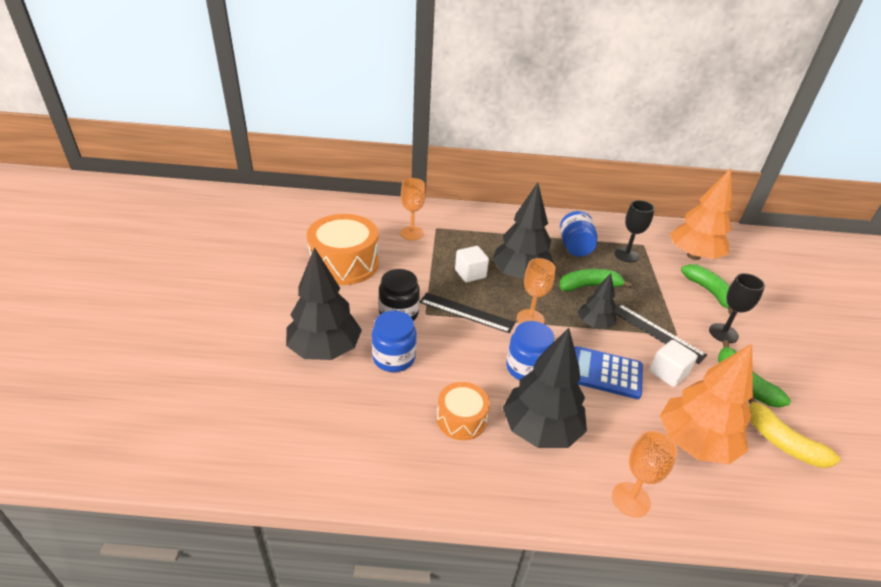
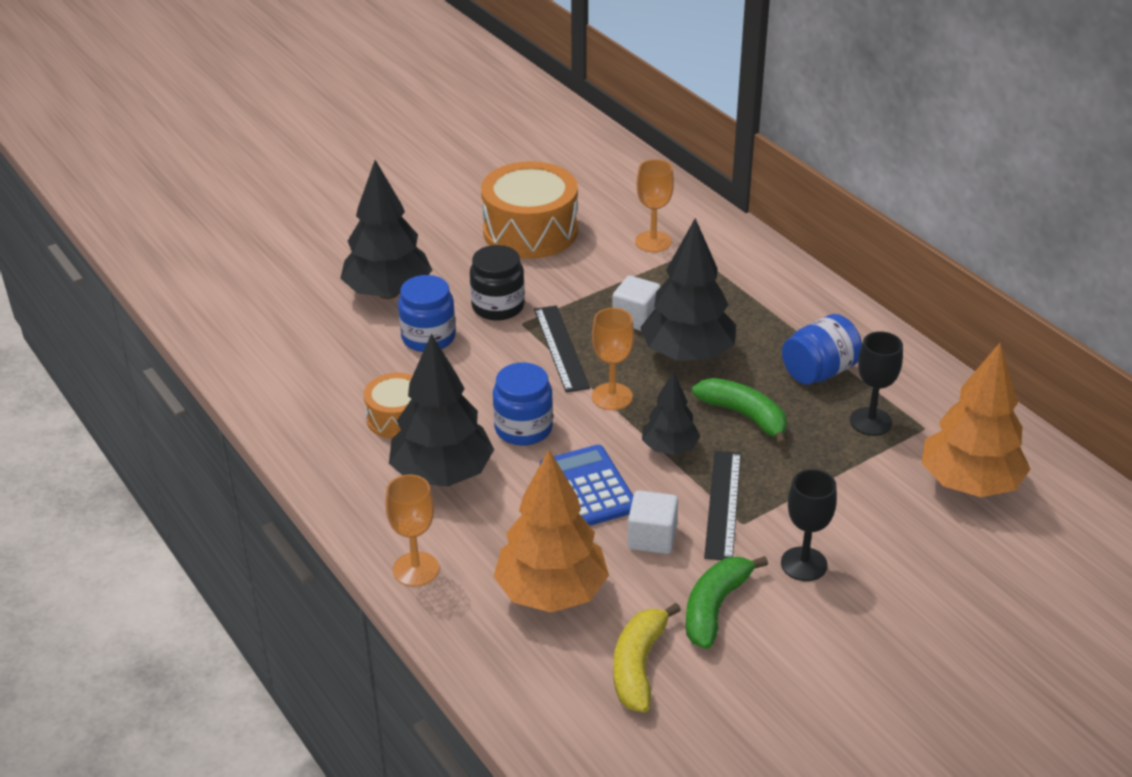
camera: 55 degrees right, 0 degrees up
(709, 292) = (890, 526): green banana -> none

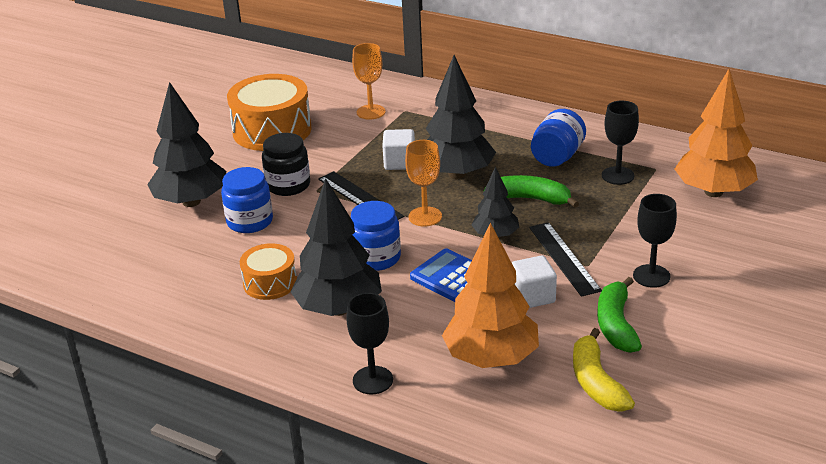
camera: 25 degrees left, 5 degrees down
(416, 569) = (372, 380): orange goblet -> black goblet

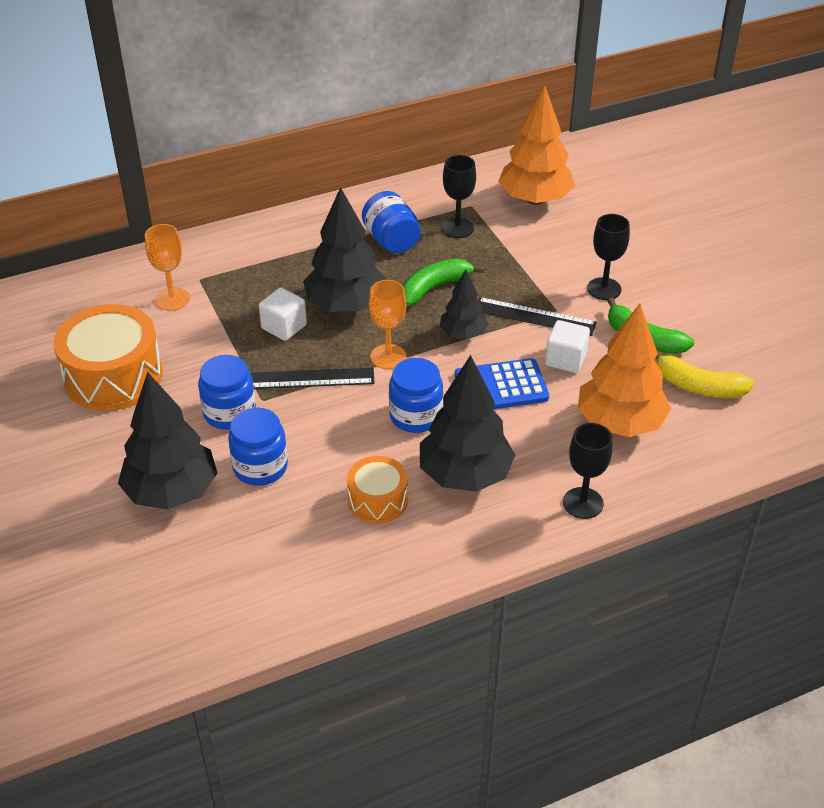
camera: 55 degrees left, 10 degrees up
(288, 185) = (229, 413): black jar -> blue jar

